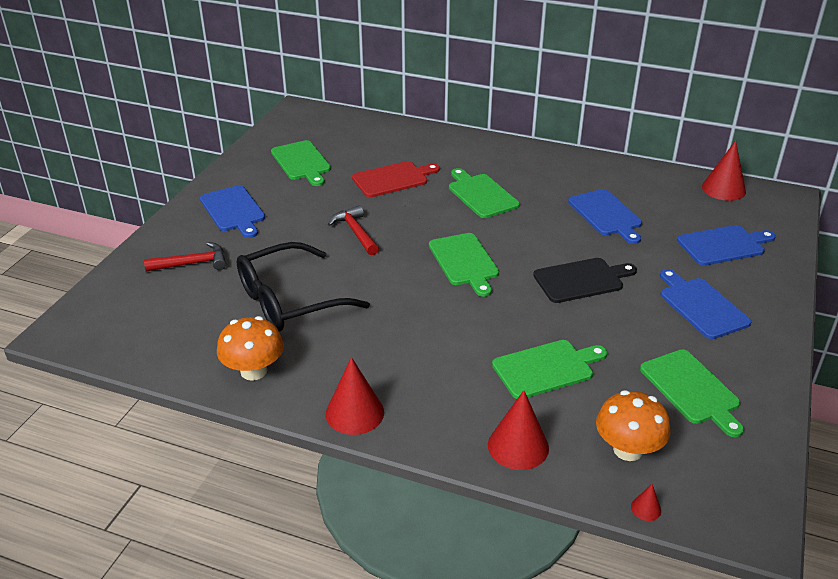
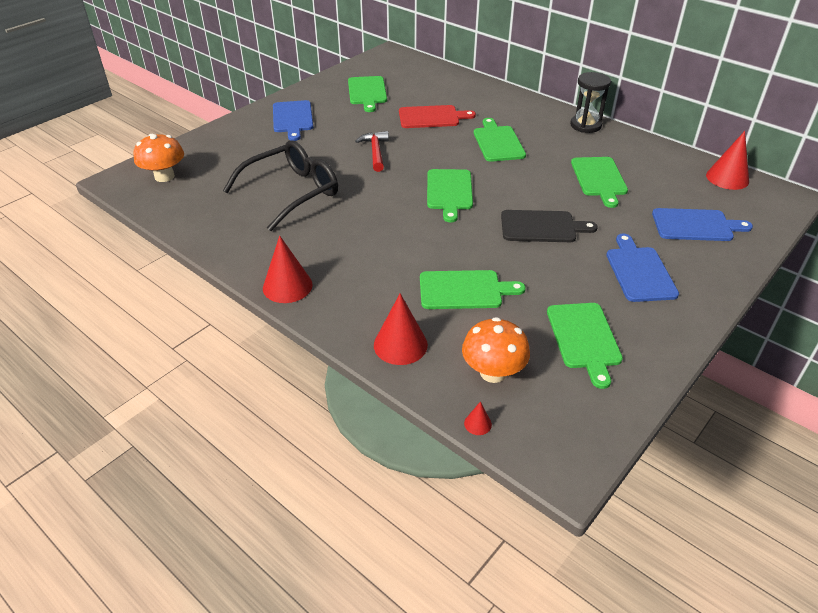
camera: 20 degrees right, 5 degrees up
(193, 263) = (238, 151): red hammer -> none
(253, 371) = (233, 237): orange mushroom -> orange mushroom (164, 176)
(289, 300) = (292, 192): black glasses -> black glasses turned 150 degrees clockwise
(558, 158) = (585, 125): none -> black hourglass
(606, 214) = (599, 178): blue cutting board -> green cutting board

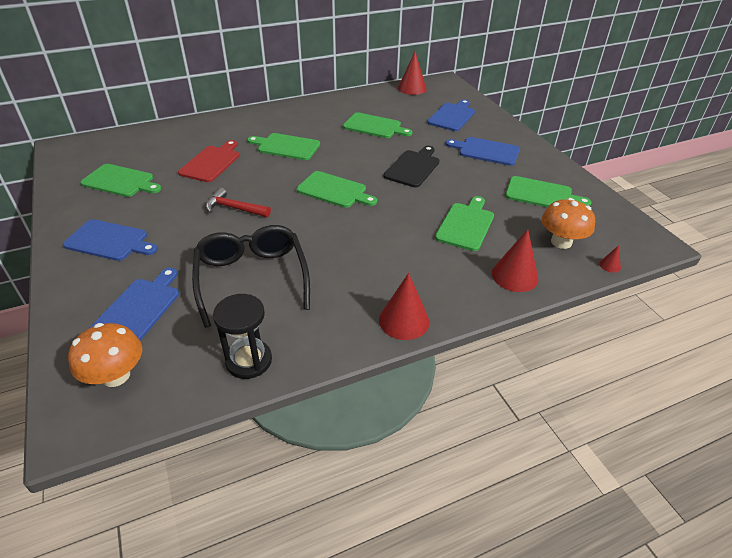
camera: 65 degrees left, 0 degrees up
(229, 159) = (139, 309): none -> blue cutting board
(585, 125) = (303, 106): black hourglass -> black hourglass (249, 360)

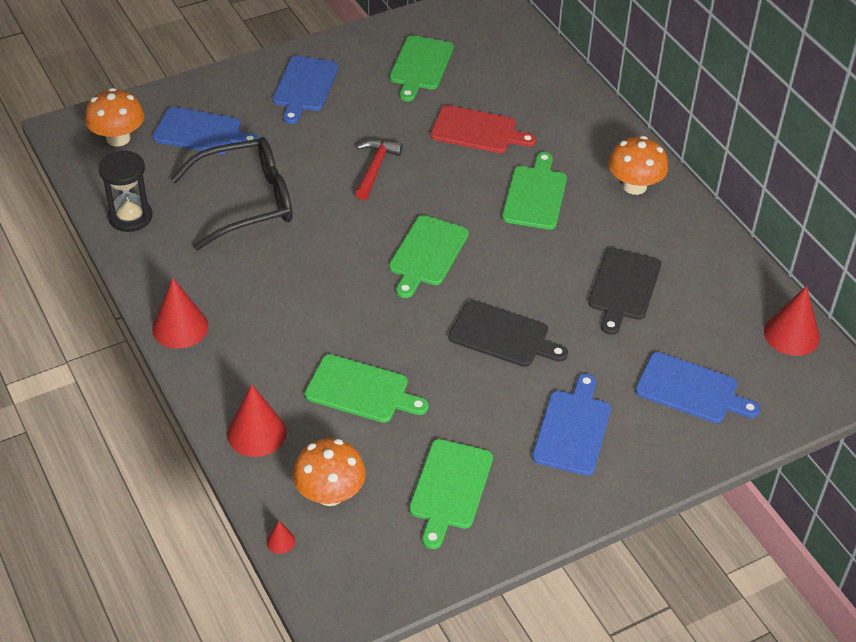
camera: 85 degrees right, 5 degrees up
(288, 115) = (634, 186): none -> orange mushroom
(374, 126) = (624, 287): green cutting board -> black cutting board

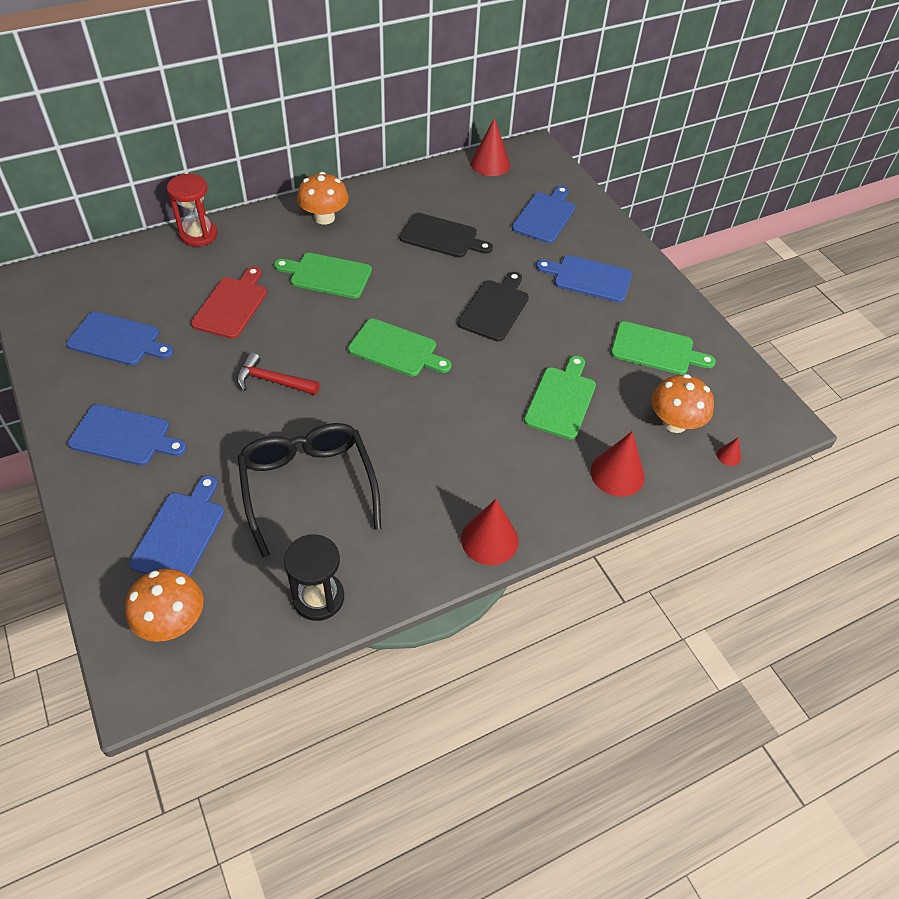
camera: 90 degrees left, 5 degrees up
(420, 65) = (117, 340): green cutting board -> blue cutting board
(582, 96) = (198, 235): none -> red hourglass

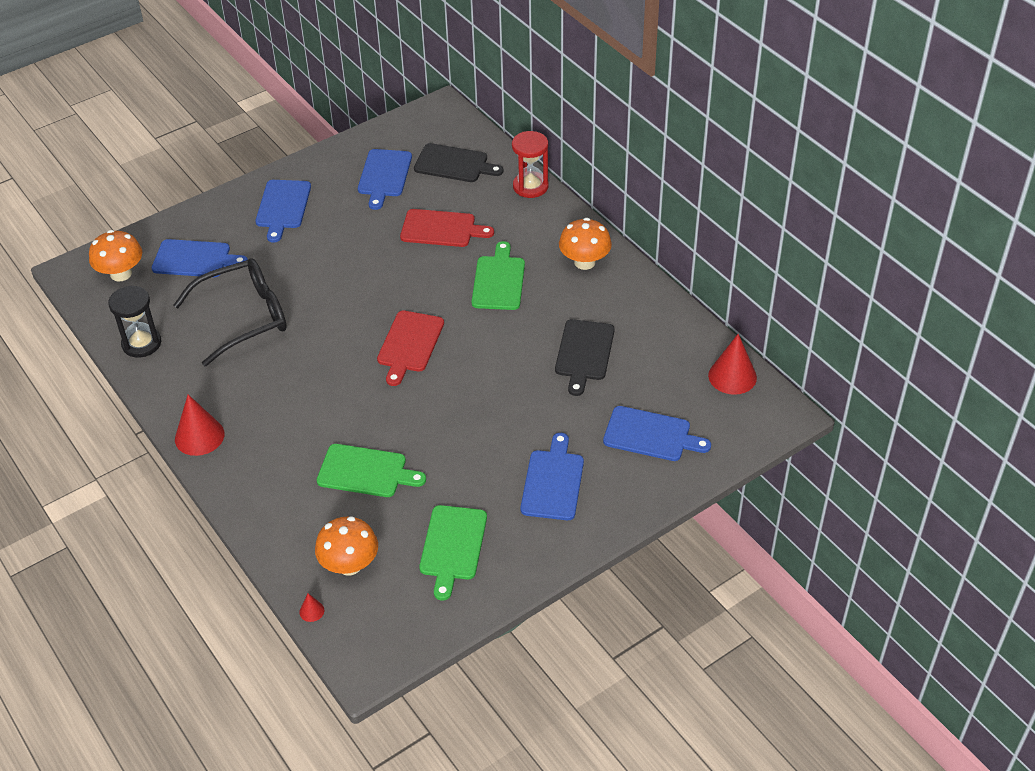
camera: 85 degrees right, 5 degrees down
(272, 381) = (355, 273): red hammer -> none
(396, 349) = (409, 344): green cutting board -> red cutting board
(495, 308) = (483, 408): black cutting board -> black cutting board (454, 164)
(617, 474) = (279, 520): red cone -> none

